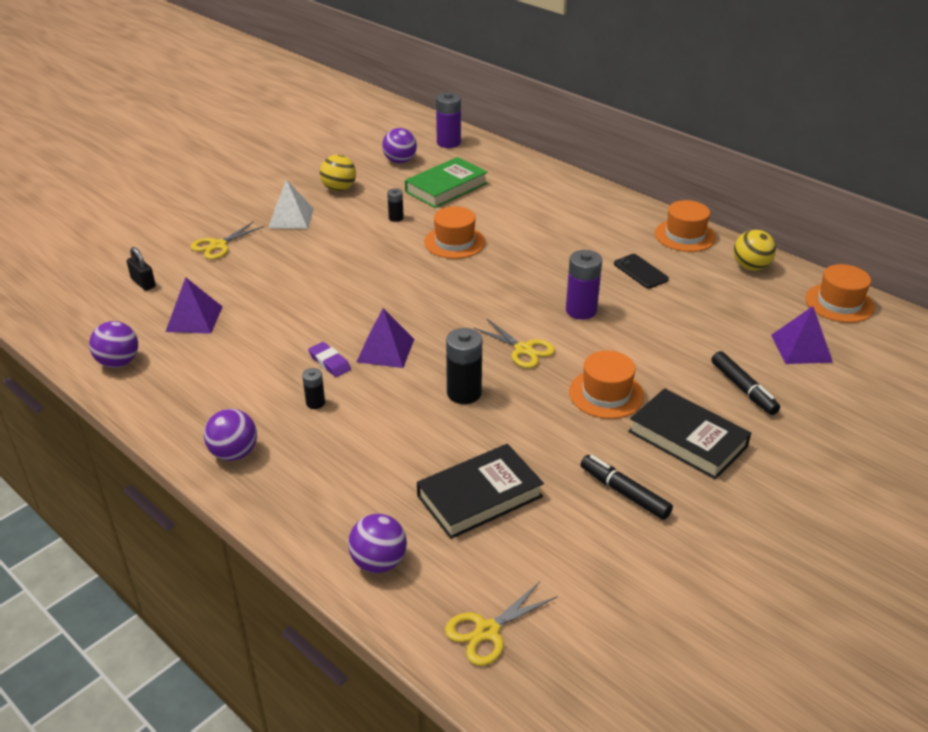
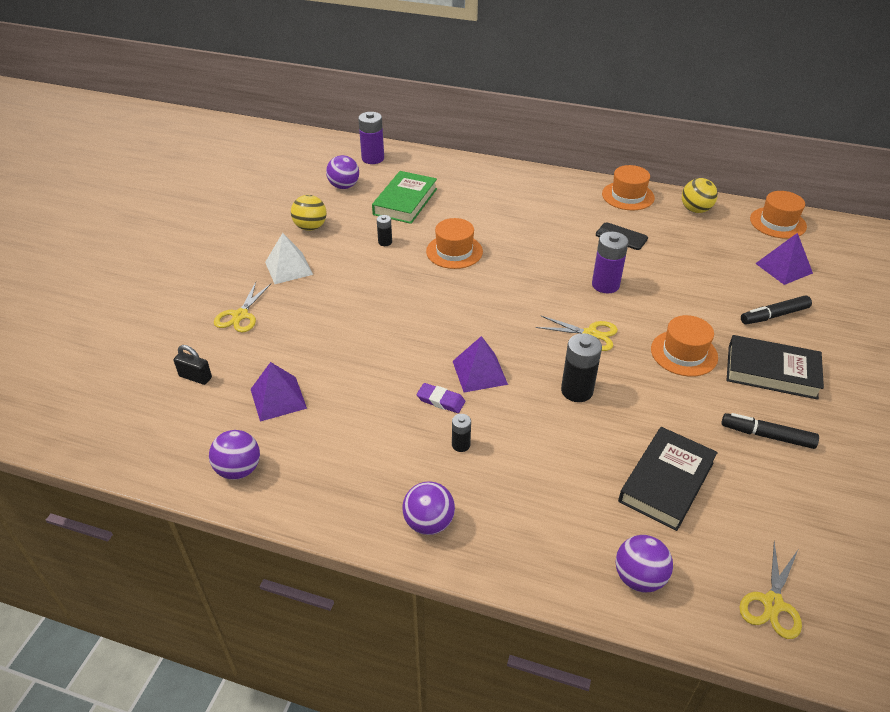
camera: 25 degrees left, 5 degrees up
(743, 389) = (774, 315): black marker -> black marker turned 120 degrees clockwise

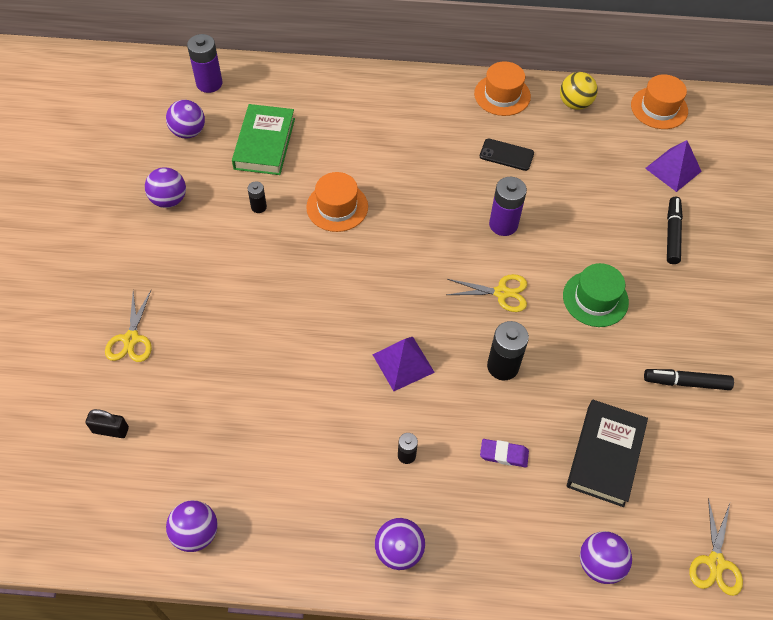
camera: 15 degrees left, 15 degrees up
(278, 398) = (208, 439): purple pyramid -> none
(288, 268) = (163, 263): white pyramid -> none
(310, 227) = (169, 200): yellow ball -> purple ball
(441, 400) = (373, 406): purple eraser -> purple eraser (504, 454)
(684, 353) = (595, 299): orange hat -> green hat
(771, 371) = (679, 305): black book -> none
(774, 315) = (672, 234): black marker -> black marker turned 135 degrees clockwise

